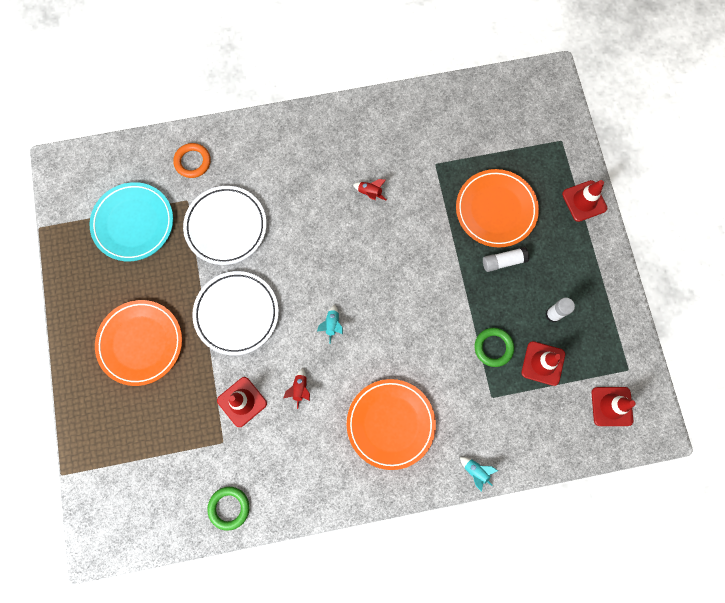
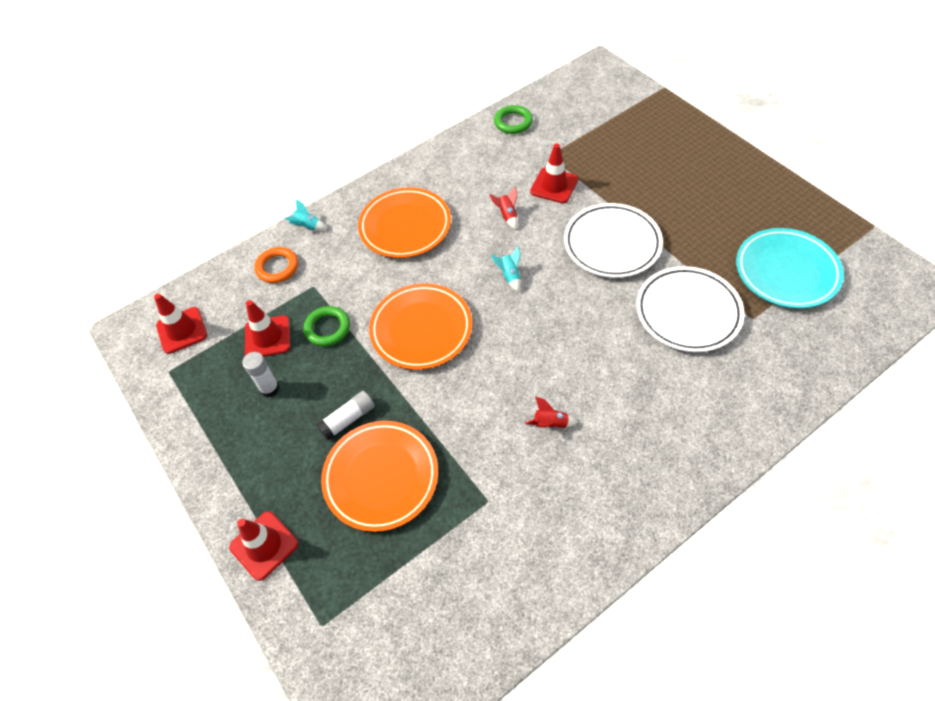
camera: 160 degrees right, 20 degrees down
(140, 343) = (682, 185): orange plate -> orange plate (421, 329)
(193, 162) = (785, 360): orange ring -> orange ring (277, 267)

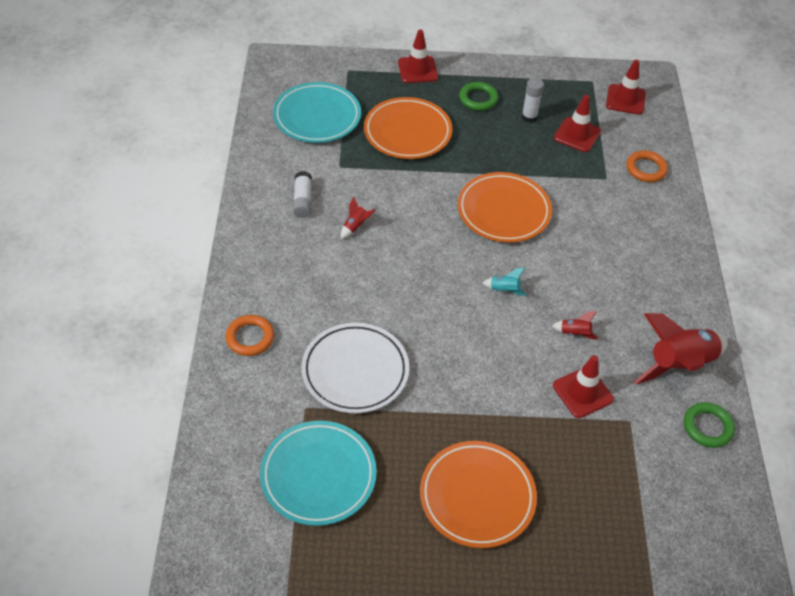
camera: 120 degrees right, 5 degrees down
(307, 226) = (680, 206): turquoise rocket -> none
(327, 328) = (555, 166): green ring -> green ring (478, 99)
(348, 419) = (465, 139): white glue stick -> white glue stick (302, 200)
(405, 226) = (624, 262): orange plate -> orange plate (477, 496)
(432, 589) = (317, 117): none -> turquoise plate
(476, 155) = (679, 365): none -> red rocket
(612, 244) = (472, 379): white plate -> none
(747, 404) = (250, 338): none -> orange ring

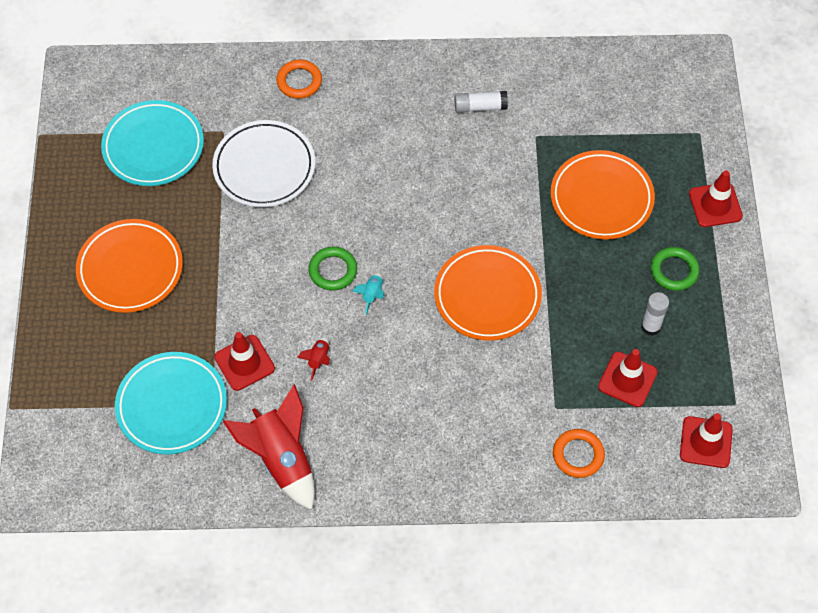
camera: 90 degrees right, 10 degrees up
(317, 117) = (612, 109): turquoise plate -> turquoise plate (172, 405)
(355, 226) = (448, 156): red rocket -> none
(707, 427) = (205, 478): green ring -> green ring (333, 270)

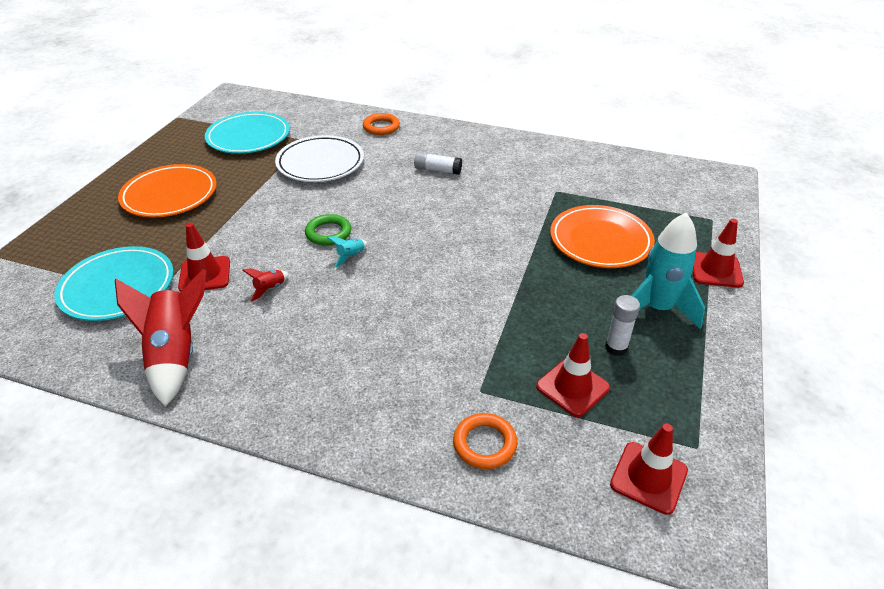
camera: 20 degrees right, 20 degrees down
(480, 107) = (516, 166): white glue stick -> white glue stick (437, 170)
(487, 296) = (456, 282): orange plate -> none
(674, 271) = (657, 309): green ring -> turquoise rocket

